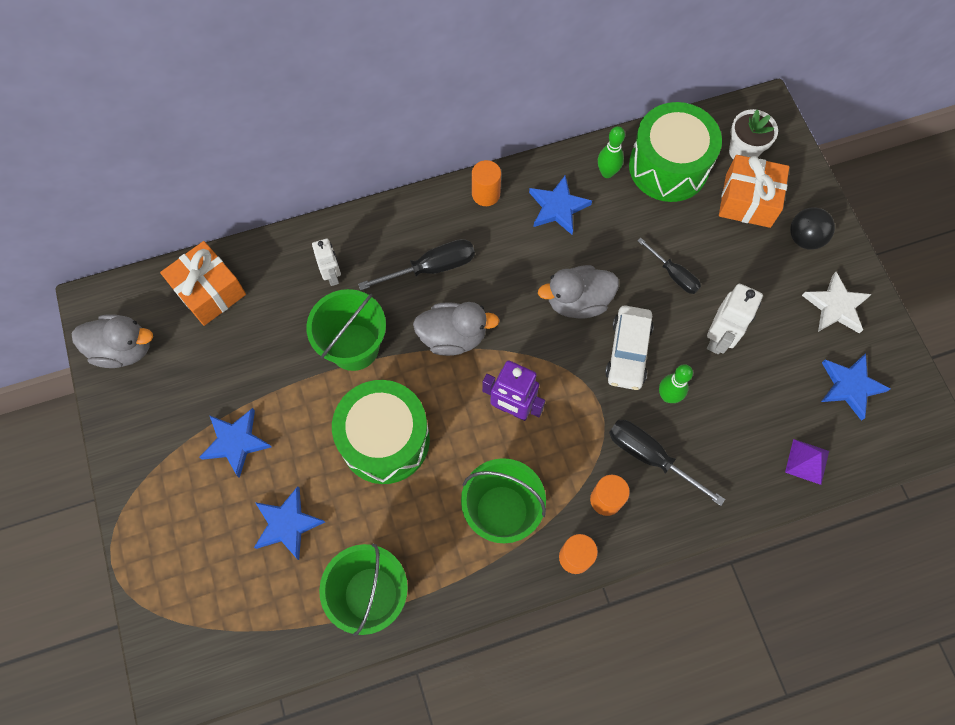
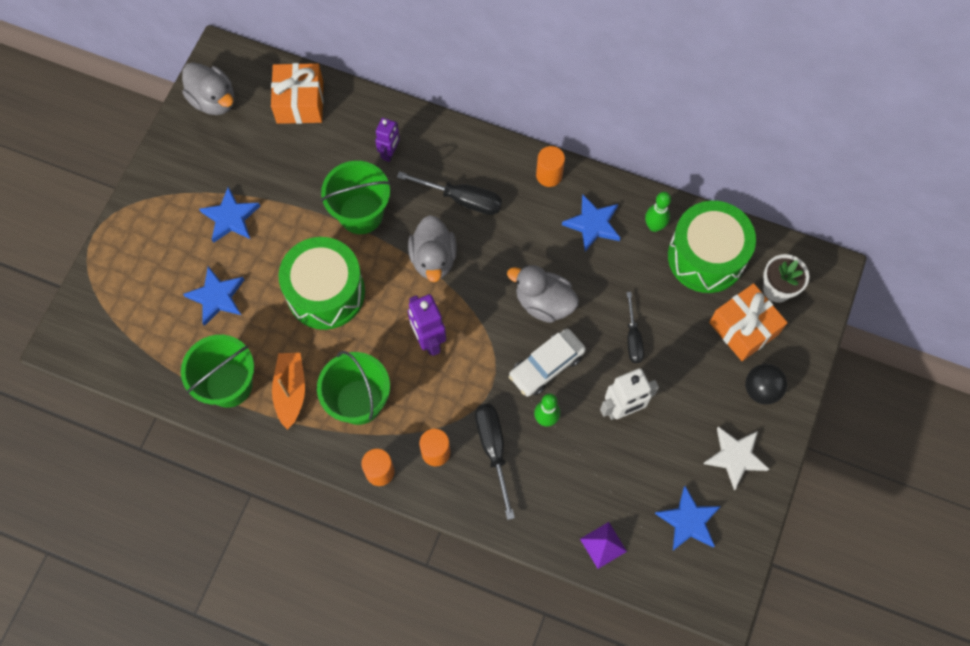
camera: 40 degrees right, 0 degrees up
(332, 275) = (390, 153): white robot -> purple robot
(433, 553) = (290, 391): none -> orange boat
(453, 337) = (433, 259): grey duck -> grey duck turned 45 degrees clockwise

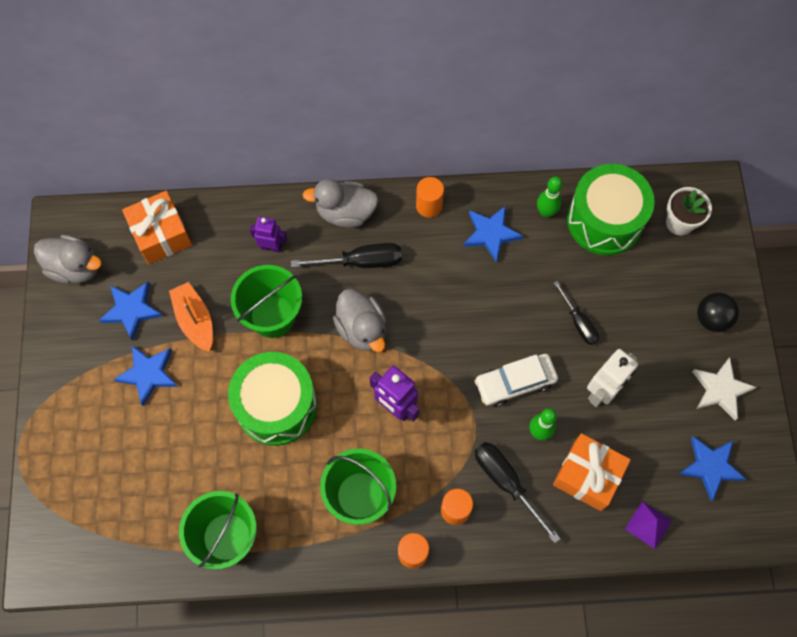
camera: 25 degrees left, 0 degrees up
(217, 297) = (173, 457): blue star -> blue star (131, 310)
(290, 391) = (290, 516): orange boat -> orange boat (195, 320)
(390, 153) = (271, 247): purple robot -> purple robot turned 75 degrees counterclockwise
(544, 302) = (483, 325): grey duck -> grey duck (345, 213)
(546, 366) = (515, 382): white car -> white car turned 45 degrees clockwise
(743, 328) = (669, 270): orange gift -> orange gift (587, 475)

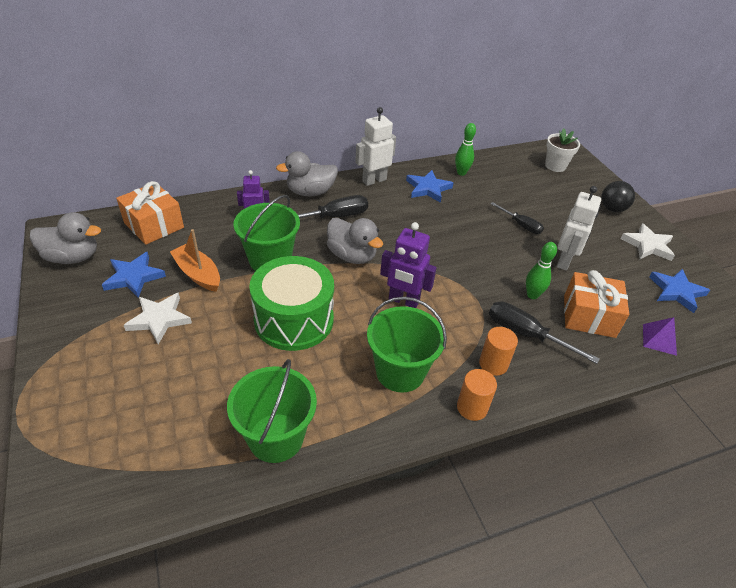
camera: 20 degrees left, 25 degrees down
(148, 374) = (159, 319): blue star -> white star
(429, 206) = (374, 180): orange cylinder -> white robot
(515, 382) = (494, 267): white car -> none
(604, 220) = (504, 171): green drum -> none

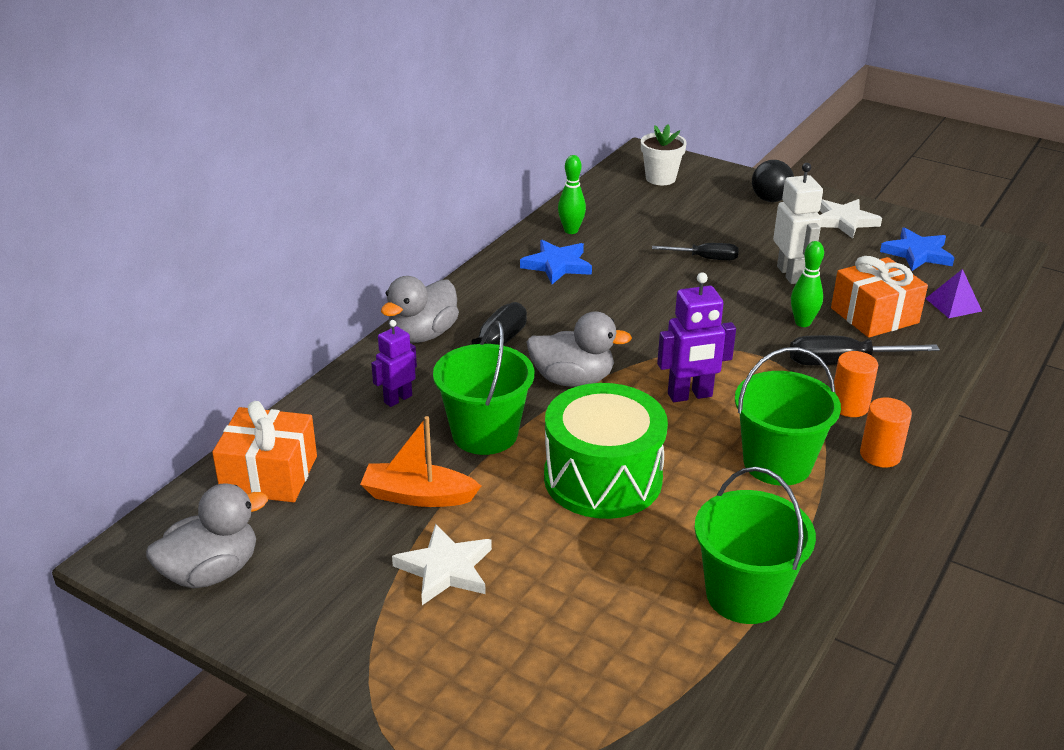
camera: 35 degrees left, 10 degrees down
(134, 277) = (338, 545): blue star -> none
(374, 180) = (482, 285): white robot -> none

